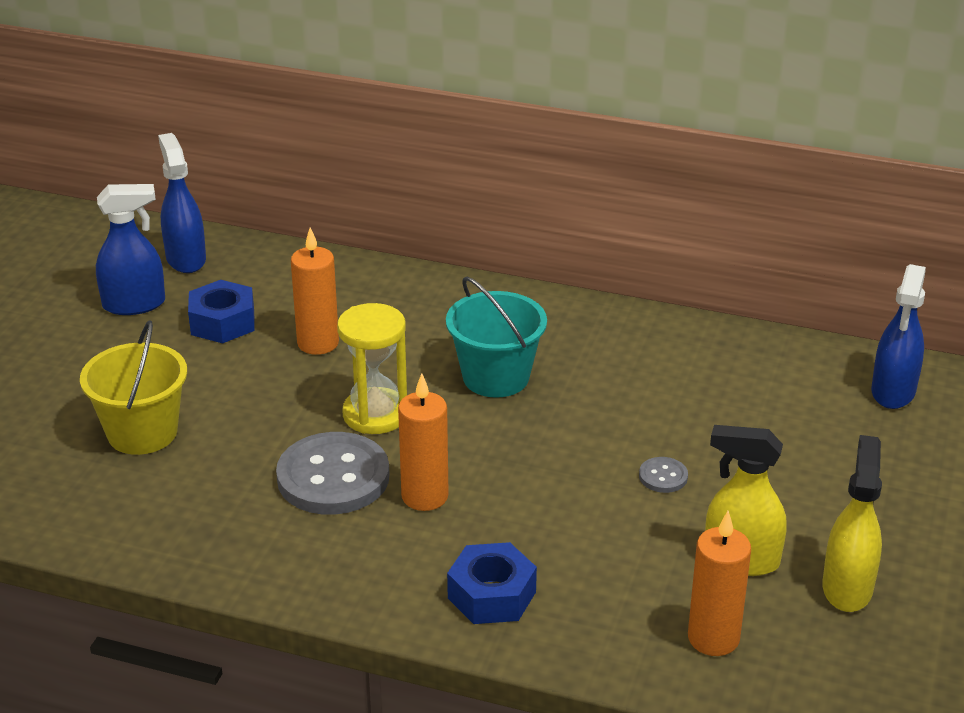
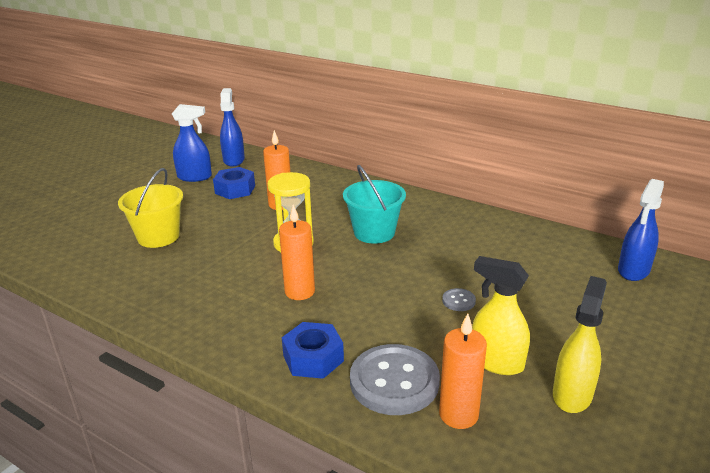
camera: 15 degrees right, 5 degrees down
(333, 477) = (250, 273): grey button -> grey button (394, 381)

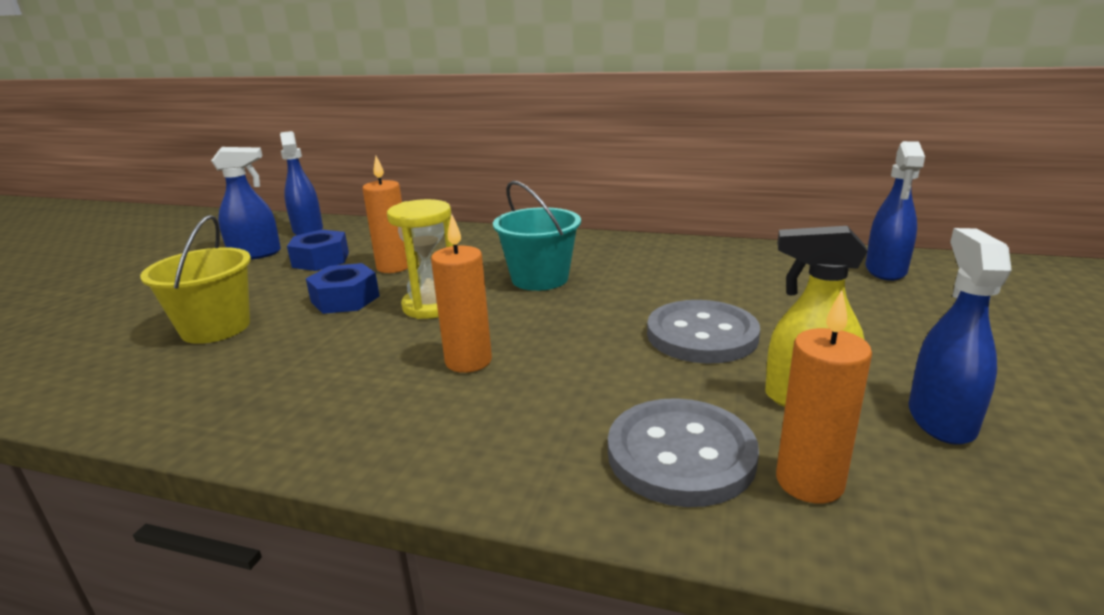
camera: 15 degrees left, 5 degrees down
(313, 358) = (534, 446): blue nut -> blue nut (345, 299)
(458, 301) = (702, 335): grey button -> grey button, size x2.30
(572, 394) = (940, 419): yellow spray bottle -> blue spray bottle

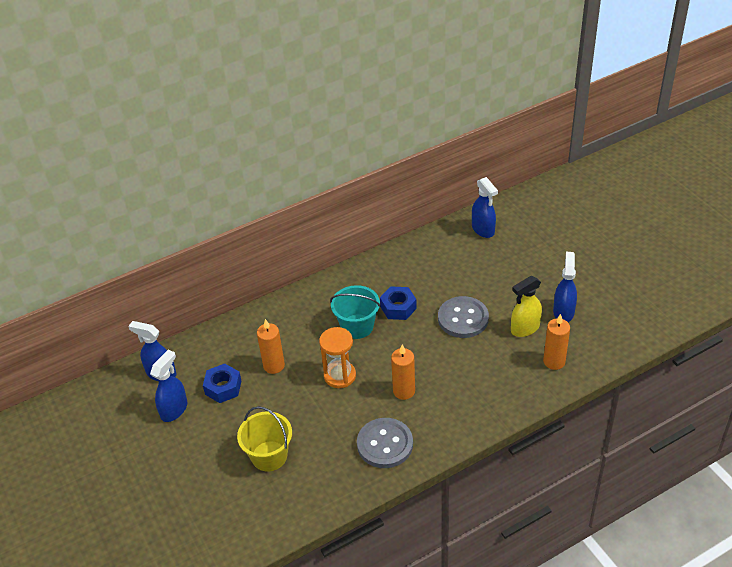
camera: 45 degrees left, 20 degrees up
(345, 299) = (293, 400): blue nut -> blue nut (398, 307)
(432, 306) = (340, 376): yellow hourglass -> orange hourglass
(680, 455) = (516, 377): grey button -> grey button (385, 444)
(940, 419) = (563, 312): blue spray bottle -> blue spray bottle turned 45 degrees clockwise

